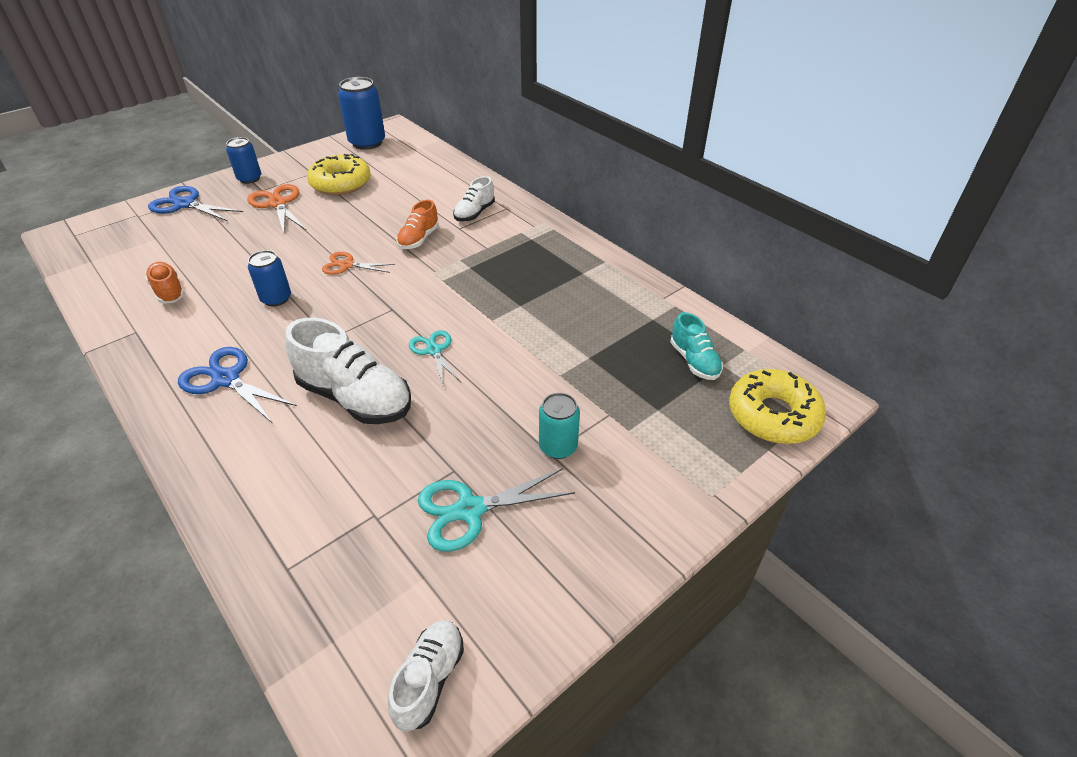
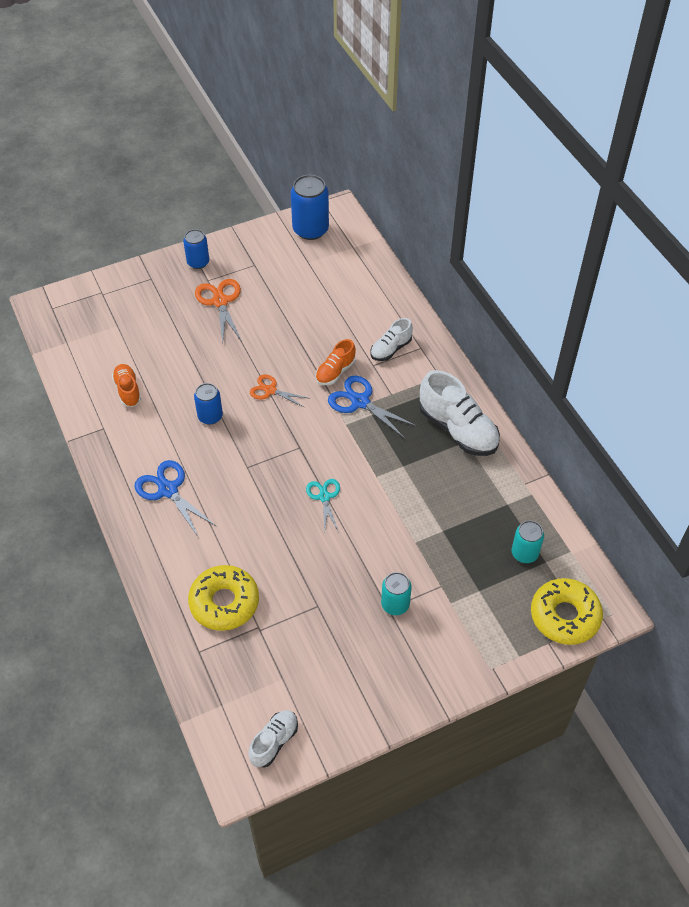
camera: 15 degrees right, 10 degrees up
(185, 204) = (141, 286): blue scissors -> blue scissors (360, 402)
(341, 183) = (278, 285): yellow donut -> yellow donut (224, 602)
(355, 398) = (259, 528): white shoe -> white shoe (458, 429)
(470, 510) = (322, 639): turquoise scissors -> none
(694, 361) = (524, 553): turquoise shoe -> turquoise can

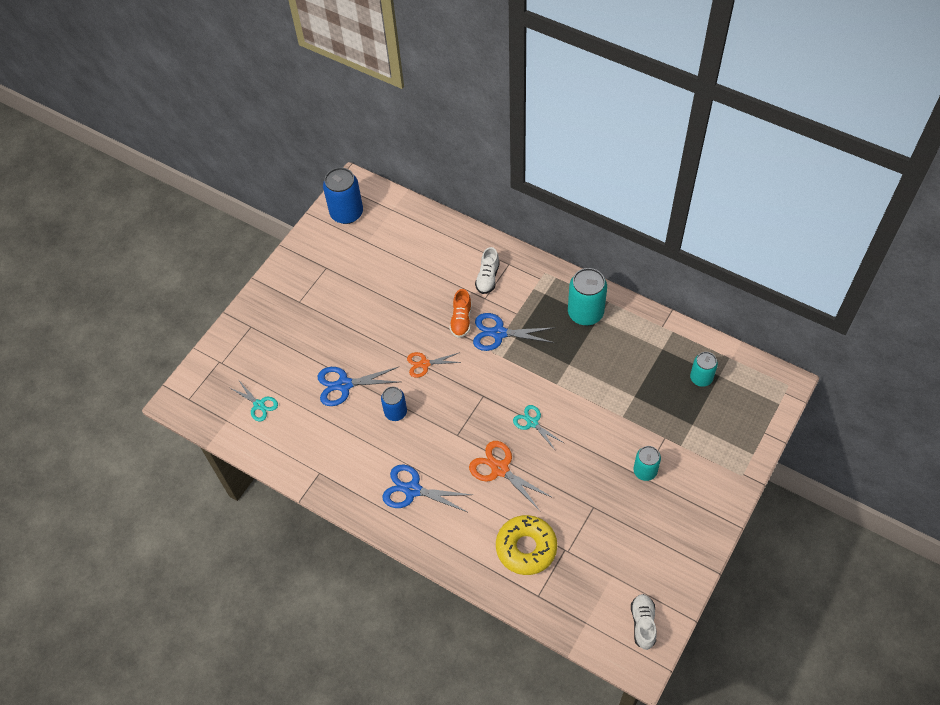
camera: 30 degrees left, 5 degrees up
(103, 344) = (259, 405): none -> turquoise scissors
(128, 390) = (312, 430): orange shoe -> none
(186, 368) = (344, 385): none -> blue scissors
(198, 262) = (278, 291): blue can -> none
(220, 301) = (324, 314): orange scissors -> orange scissors (500, 469)
(458, 429) = (585, 313): white shoe -> turquoise can
(564, 616) = (760, 407): yellow donut -> none

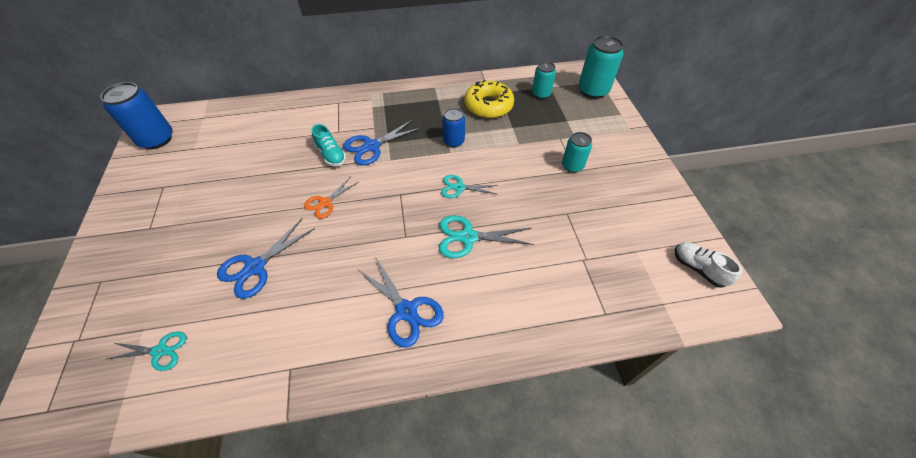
camera: 45 degrees left, 5 degrees down
(395, 412) = (330, 256): blue can -> blue can (453, 141)
(412, 490) = (406, 311): blue scissors -> blue scissors turned 105 degrees counterclockwise
(461, 320) = (331, 155): orange shoe -> turquoise shoe
(487, 278) = (328, 118): white shoe -> none
(500, 469) = (468, 237): orange scissors -> turquoise scissors
(526, 548) = (553, 282): yellow donut -> yellow donut (488, 106)
(585, 313) = (425, 101): turquoise can -> turquoise can (593, 90)

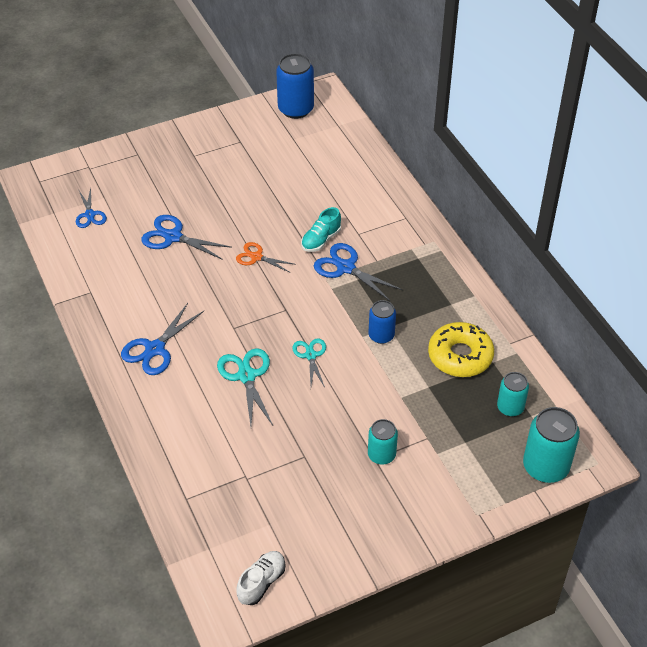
camera: 75 degrees right, 5 degrees down
(160, 351) = (90, 215): turquoise scissors -> blue scissors

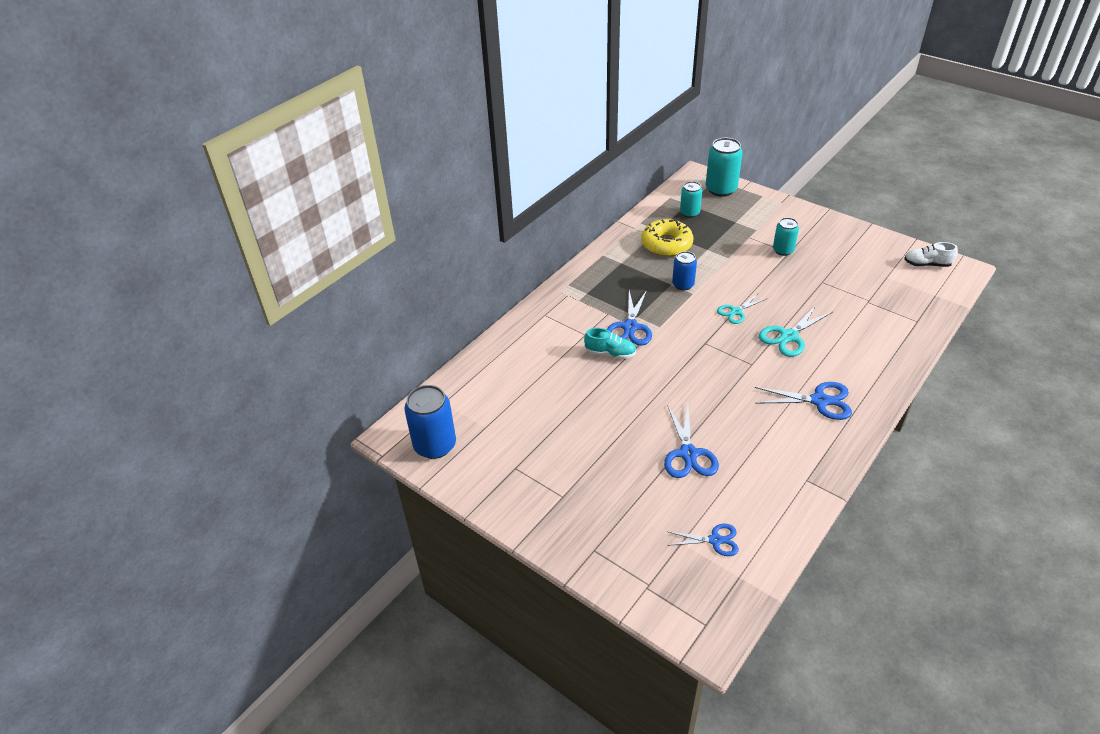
camera: 115 degrees left, 5 degrees down
(90, 215) = (715, 540): blue scissors -> blue scissors turned 45 degrees clockwise
(256, 257) = (664, 384): orange scissors -> none

